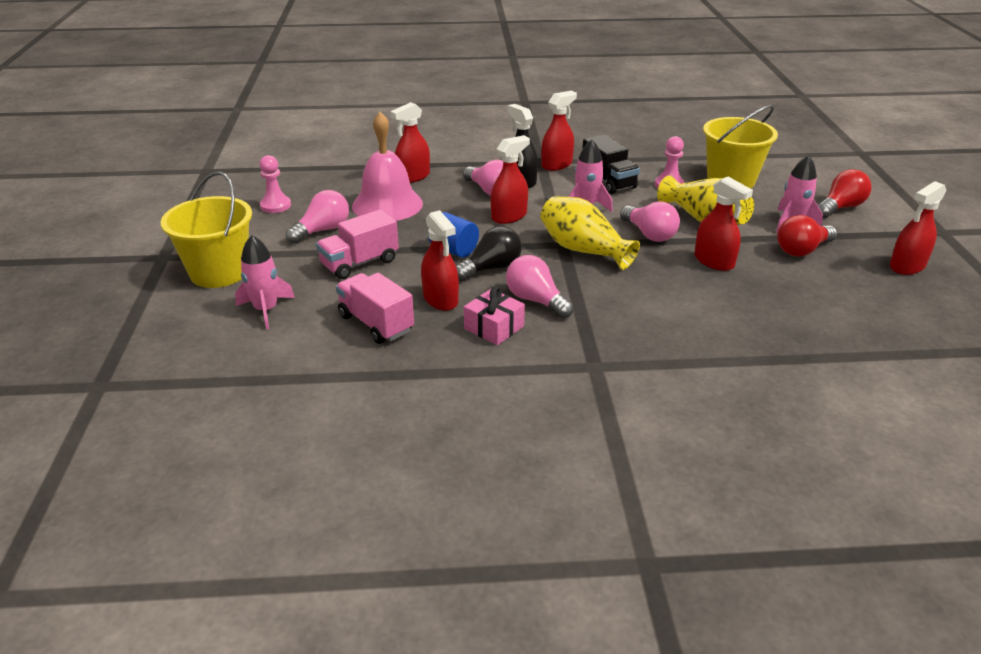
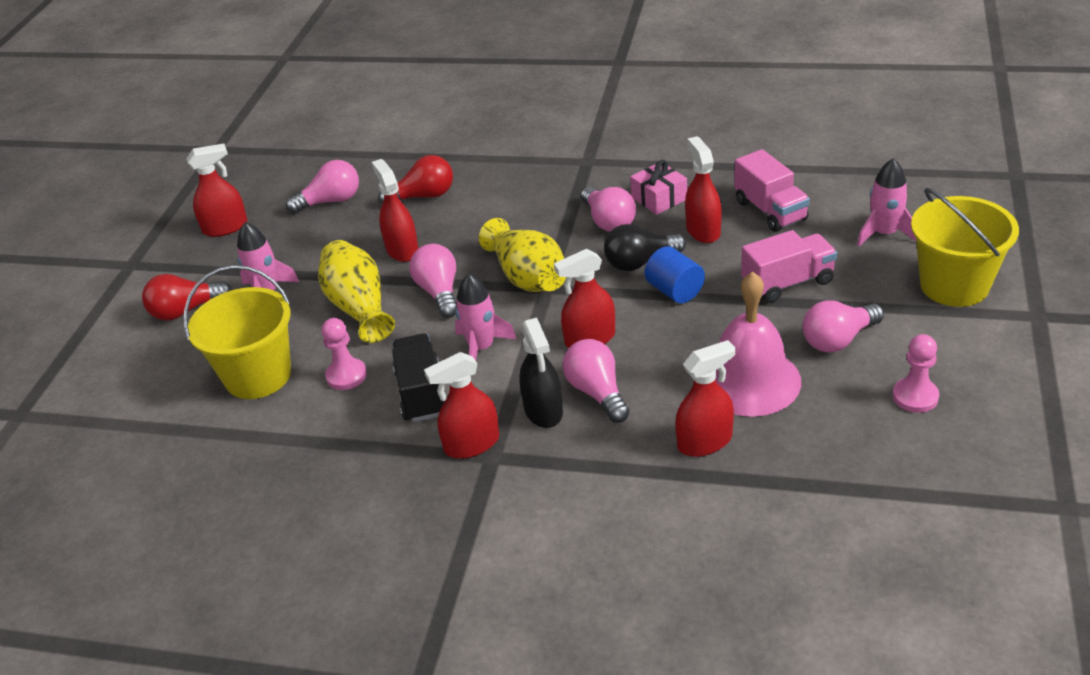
camera: 160 degrees left, 5 degrees up
(802, 250) = (300, 255): red light bulb -> red light bulb (423, 196)
(837, 298) = (331, 201): none -> pink light bulb

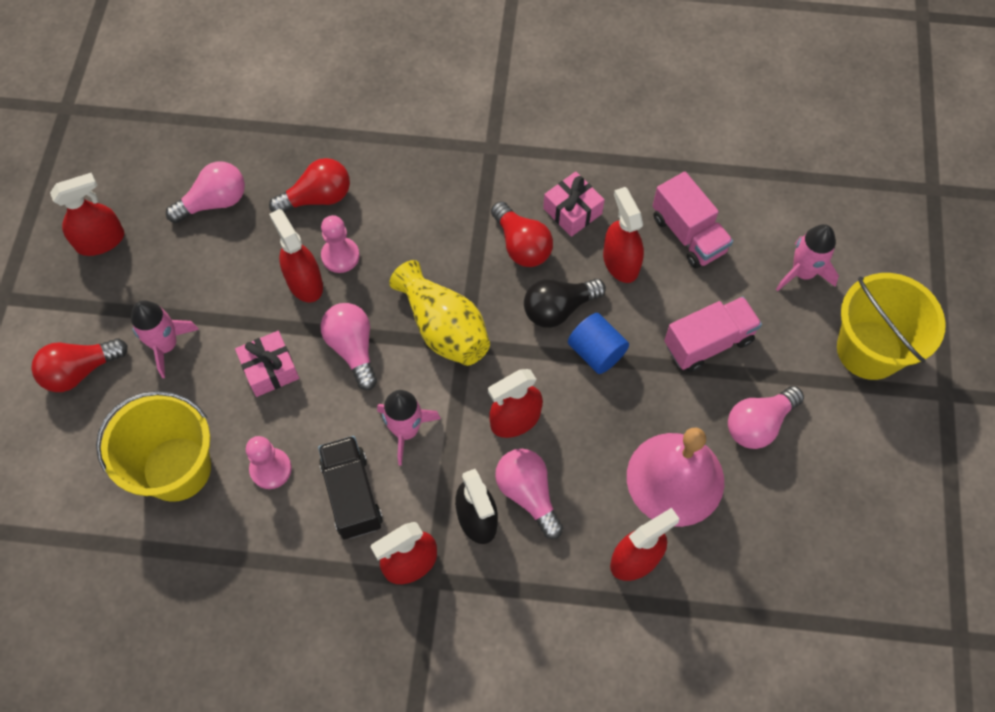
camera: 10 degrees left, 25 degrees up
(359, 307) = (270, 369): yellow vase -> pink gift
(608, 221) = (521, 245): pink light bulb -> red light bulb
(915, 397) = (830, 501): pink pawn -> pink pawn (340, 256)

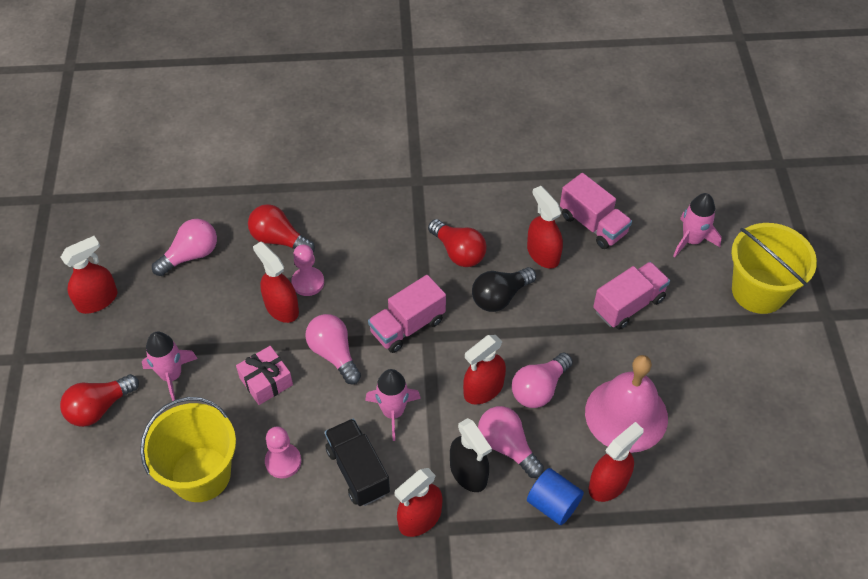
camera: 10 degrees left, 10 degrees down
(317, 198) = (279, 239): red light bulb -> red light bulb turned 120 degrees counterclockwise
(443, 328) = (407, 326): yellow vase -> pink truck
(572, 211) = (494, 220): pink gift -> none
(596, 352) = (538, 326): blue cylinder -> blue cylinder (553, 504)
(758, 424) = (684, 361): pink light bulb -> pink light bulb (539, 389)

